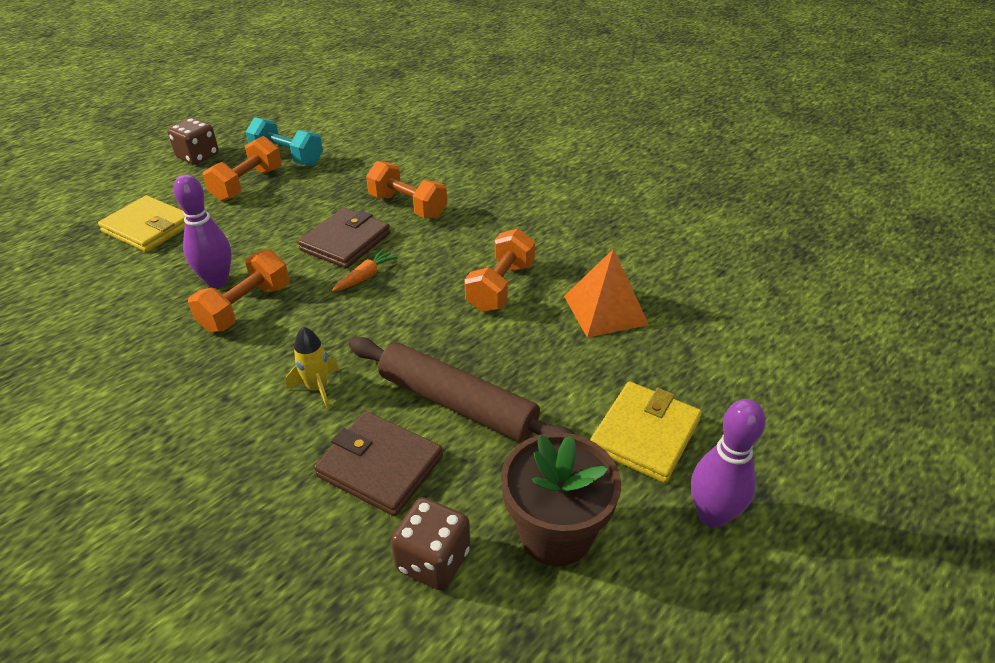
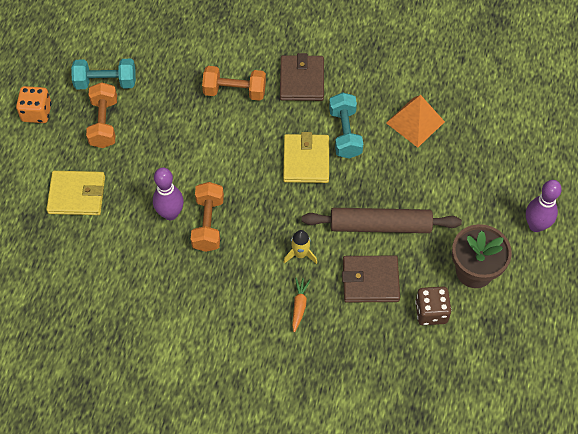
camera: 30 degrees left, 20 degrees up
(198, 156) = (36, 112): brown dice -> orange dice
(345, 242) = (221, 143): brown wallet -> brown wallet (302, 80)
(365, 276) = (259, 164): orange carrot -> orange carrot (299, 305)
(500, 287) = (345, 133): orange dumbbell -> turquoise dumbbell
(645, 435) = (483, 196): yellow wallet -> yellow wallet (306, 160)

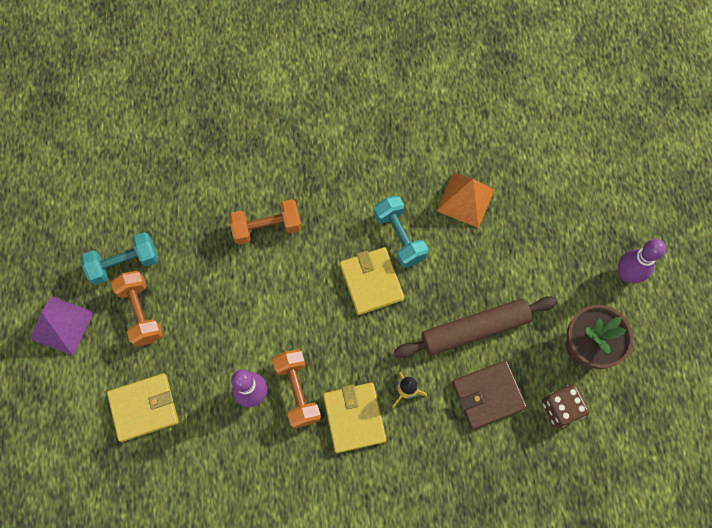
camera: 20 degrees left, 10 degrees up
(36, 112) = (62, 325): orange dice -> purple pyramid
(247, 260) = (354, 418): none -> yellow wallet
(299, 305) = (427, 450): orange carrot -> none
(302, 80) = (332, 191): brown wallet -> none

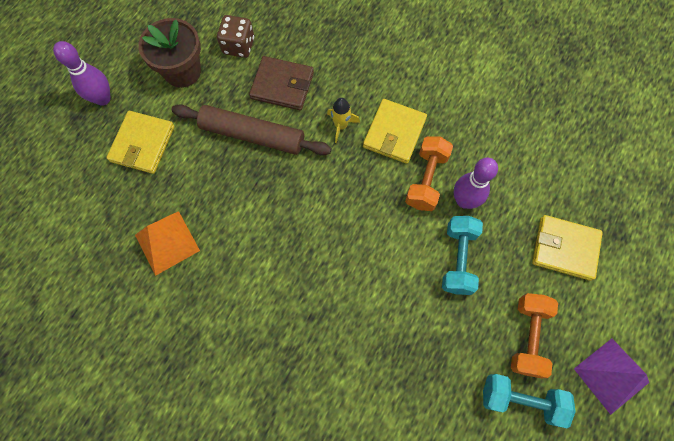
camera: 145 degrees left, 0 degrees up
(267, 227) = (361, 341): orange dumbbell -> none
(371, 282) = (304, 226): yellow wallet -> yellow wallet (142, 144)
(399, 237) = (250, 249): turquoise dumbbell -> turquoise dumbbell (458, 259)

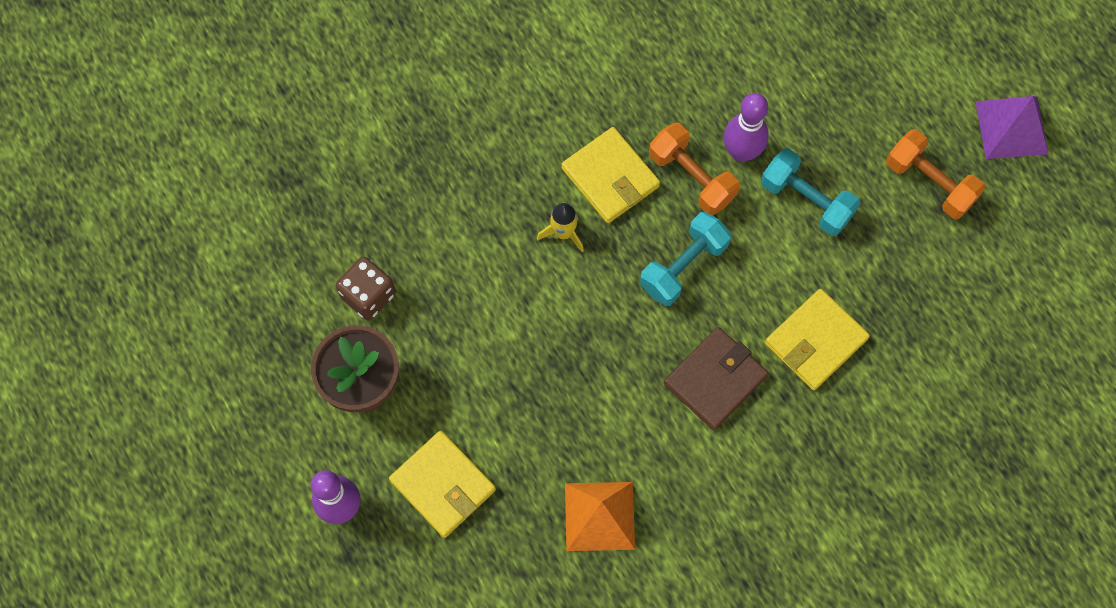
camera: 60 degrees left, 0 degrees up
(252, 135) = (512, 344): brown rolling pin -> none
(282, 85) = (463, 272): brown wallet -> brown wallet (715, 380)
(520, 399) = (989, 230): turquoise dumbbell -> turquoise dumbbell (683, 266)
(564, 248) = (856, 83): yellow wallet -> yellow wallet (815, 341)

